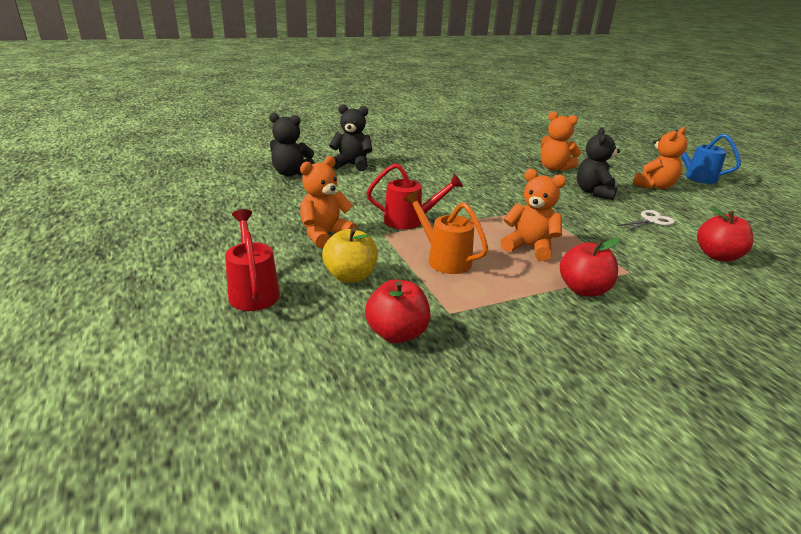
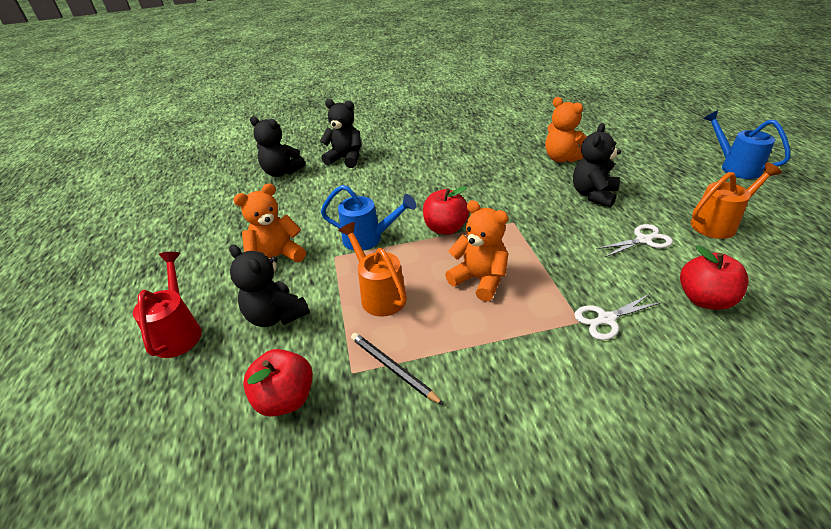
camera: 15 degrees right, 10 degrees up
(350, 276) = (276, 316): yellow apple -> black teddy bear
(409, 221) = (368, 239): red watering can -> blue watering can
(487, 308) = (393, 368): none -> black pencil
(583, 290) = (512, 346): red apple -> red apple (445, 228)
(649, 270) = (606, 319): none -> white scissors
(654, 186) = (673, 184): orange teddy bear -> none
(702, 210) = (718, 224): none -> orange watering can

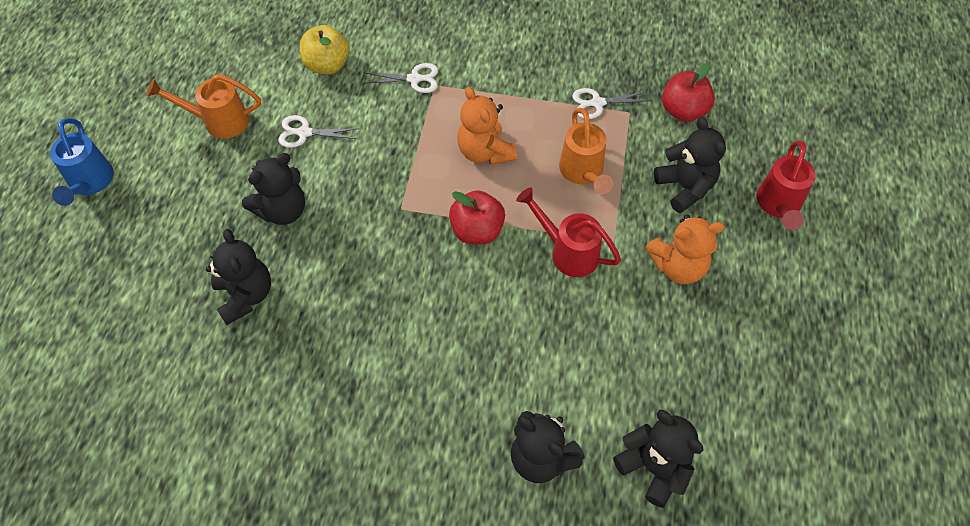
camera: 160 degrees left, 20 degrees up
(368, 239) = (568, 252): blue watering can -> red watering can
(393, 368) = (597, 103): black pencil -> white scissors
(562, 158) = (245, 295): orange teddy bear -> black teddy bear
(704, 299) = (327, 65): red apple -> yellow apple

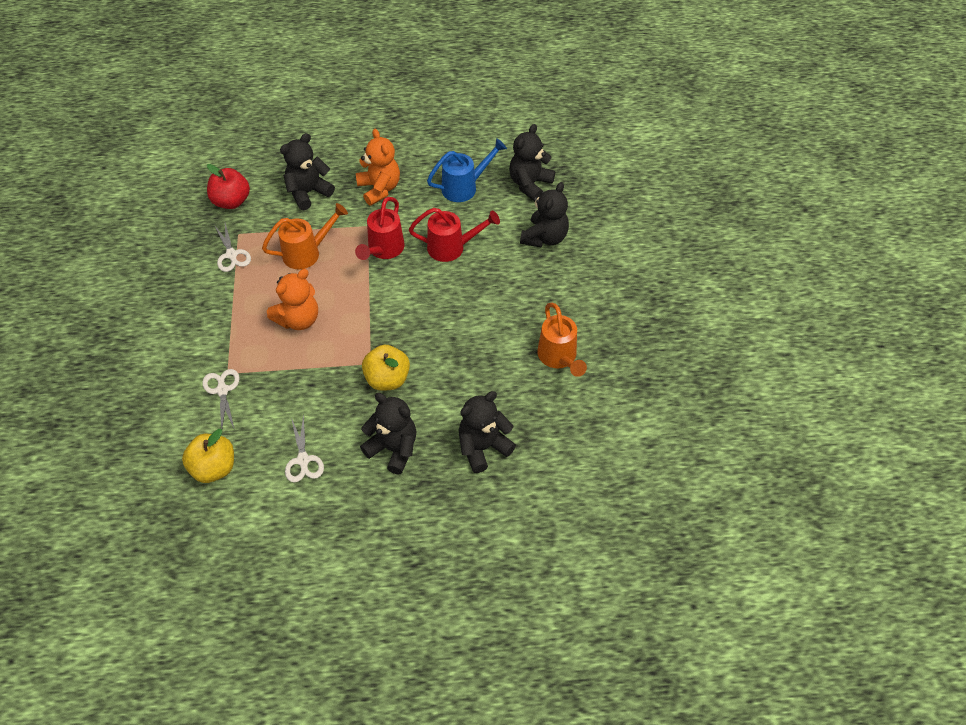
camera: 105 degrees left, 5 degrees down
(90, 183) = (403, 629): blue watering can -> blue watering can (464, 187)
(219, 121) = (303, 540): orange watering can -> orange watering can (559, 358)
(373, 221) = (387, 379): none -> yellow apple
(477, 231) = (379, 308): red apple -> none
(778, 205) = (313, 142): red watering can -> red watering can (452, 247)

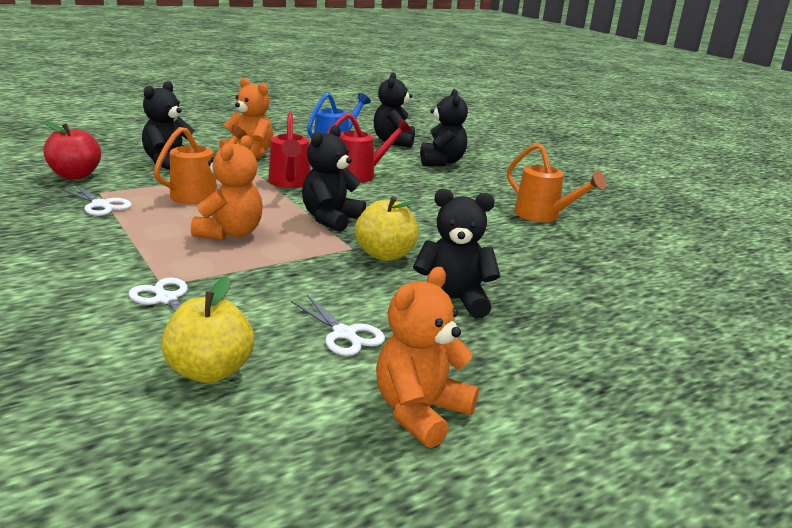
camera: 30 degrees left, 30 degrees down
(299, 541) = (420, 412): none -> orange teddy bear
(483, 447) = (550, 280): black teddy bear -> black teddy bear (331, 219)

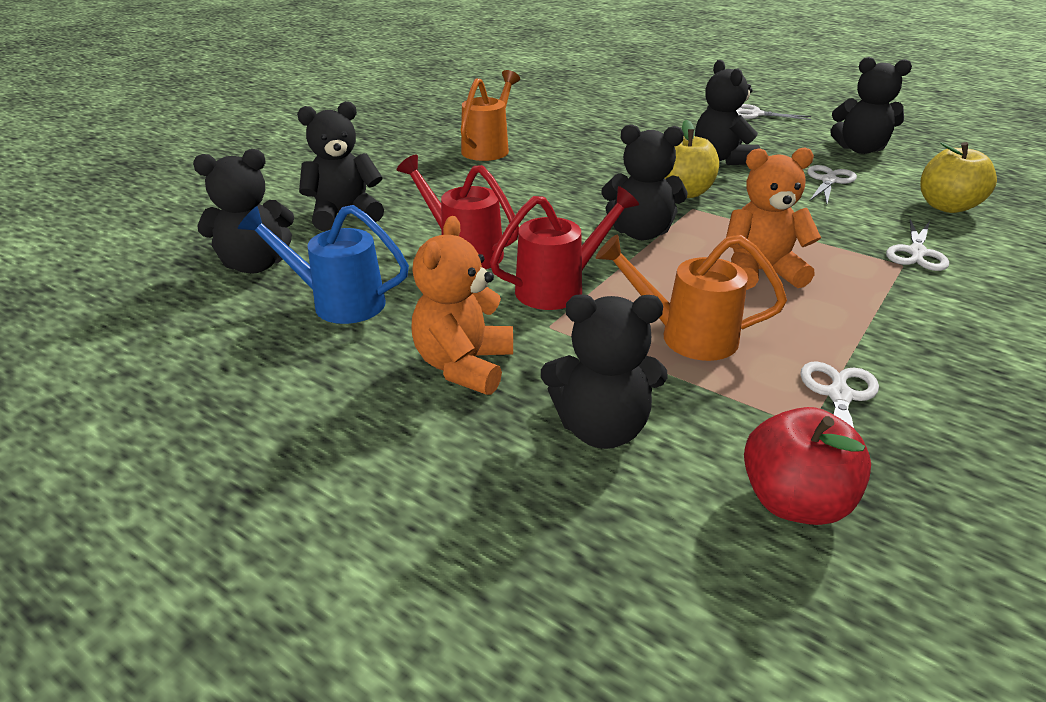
camera: 110 degrees left, 10 degrees up
(420, 412) = (860, 149): orange teddy bear -> black teddy bear
(617, 394) = (755, 114): none -> white scissors

